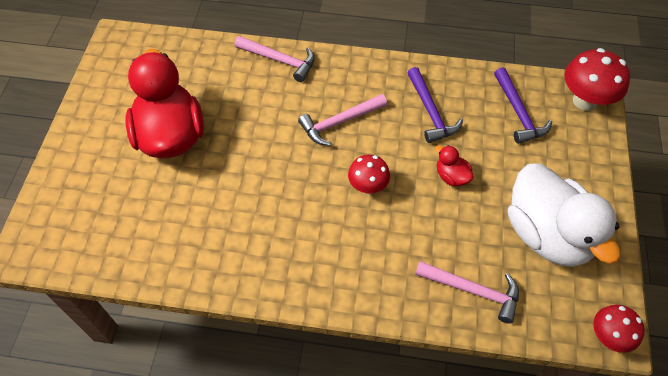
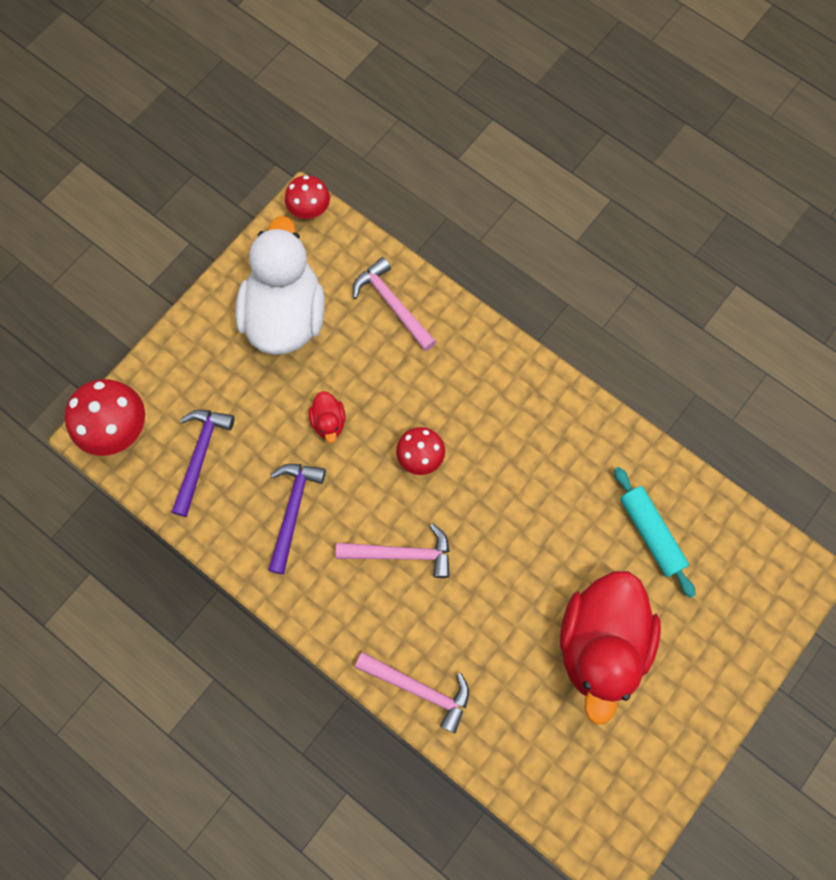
camera: 150 degrees left, 15 degrees up
(162, 222) = (651, 533): none -> turquoise rolling pin
(280, 60) = (419, 689): pink hammer -> pink hammer turned 150 degrees clockwise

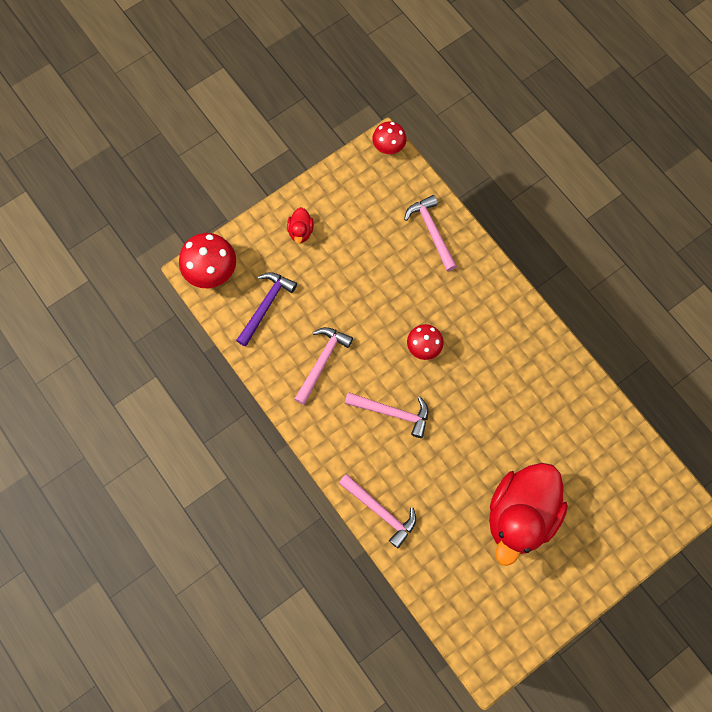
camera: 15 degrees right, 0 degrees up
(285, 316) = (351, 220): white duck -> none
(293, 510) = (322, 362): purple hammer -> pink hammer
(329, 422) = (363, 305): red duck -> red duck (300, 231)
(651, 533) = (579, 445): turquoise rolling pin -> none

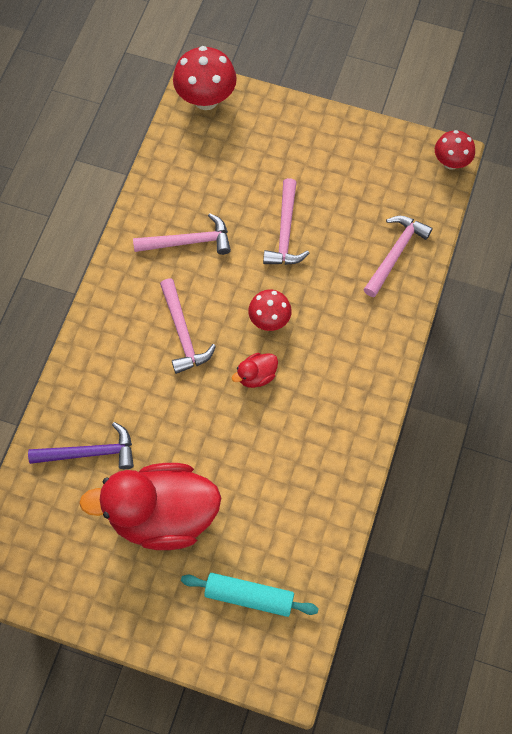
camera: 55 degrees right, 5 degrees down
(266, 306) = (207, 162): purple hammer -> purple hammer (90, 453)
(300, 231) = (303, 143): red duck -> red duck (256, 375)
(380, 511) = (78, 383): pink hammer -> pink hammer (285, 232)
(614, 494) = (249, 596): none -> turquoise rolling pin

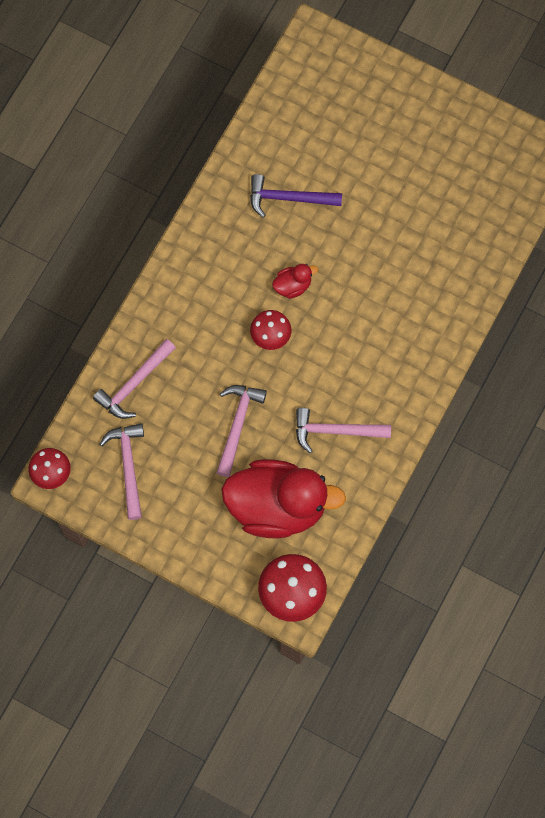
camera: 170 degrees left, 5 degrees up
(90, 453) = (454, 241): purple hammer -> purple hammer (288, 198)
(162, 515) = (396, 178): red duck -> red duck (277, 506)
(183, 333) = (355, 338): pink hammer -> pink hammer (128, 466)
(249, 596) = (332, 102): turquoise rolling pin -> none

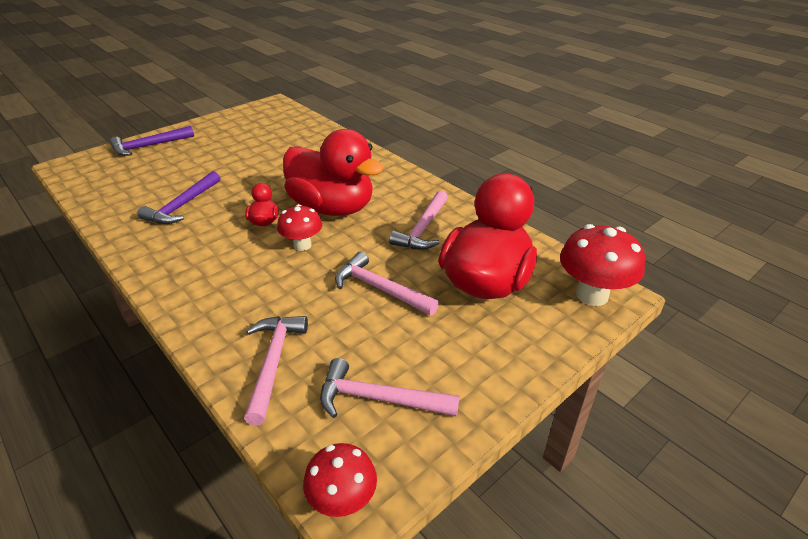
camera: 70 degrees left, 35 degrees down
(134, 384) = (274, 362): pink hammer -> pink hammer turned 150 degrees counterclockwise
(338, 335) = (332, 208): none -> red duck
(384, 86) = (149, 146): none -> purple hammer

